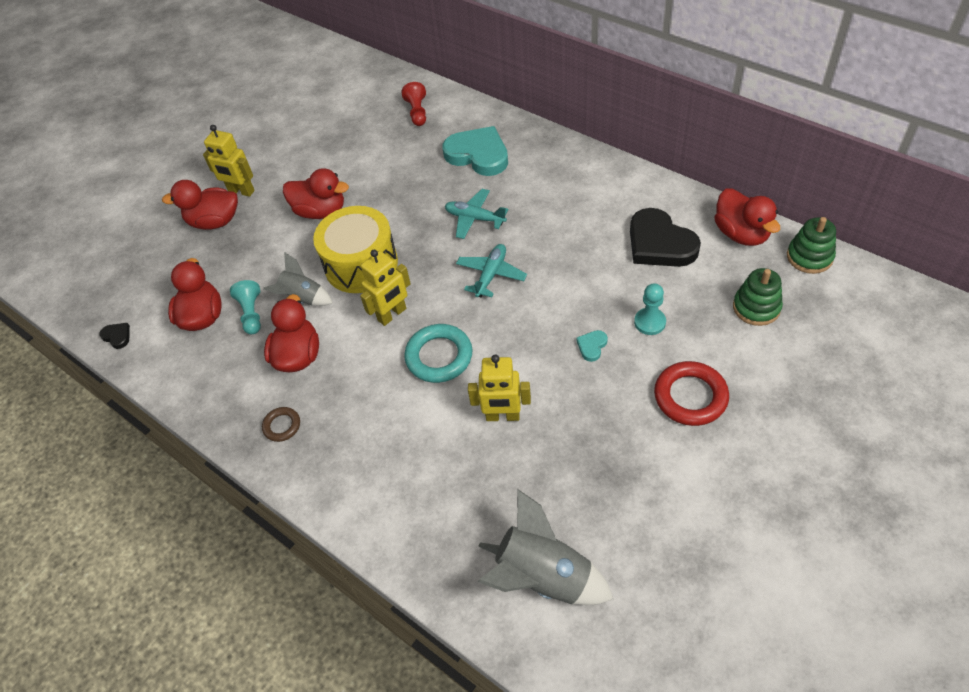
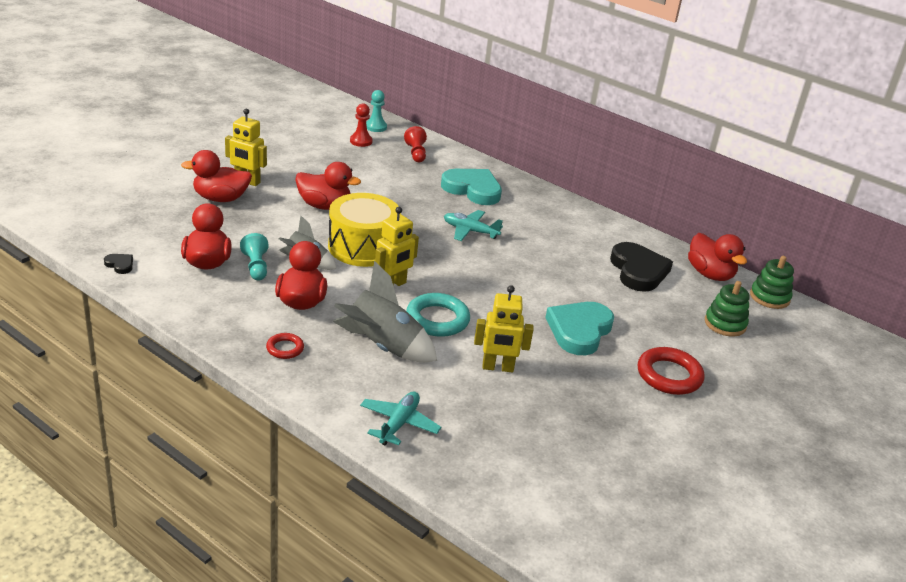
camera: 10 degrees left, 20 degrees down
(282, 426) = (285, 348): brown ring -> red ring
(358, 106) = (361, 141): none -> red pawn
(491, 275) = (485, 271): turquoise plane -> turquoise plane (399, 424)
(543, 577) = (537, 483): grey rocket -> grey rocket (382, 347)
(592, 346) = (579, 330): turquoise heart -> turquoise heart, size x2.37
(649, 322) = (631, 321): turquoise pawn -> turquoise pawn (376, 127)
(659, 243) = (638, 271): black heart -> black heart turned 150 degrees counterclockwise

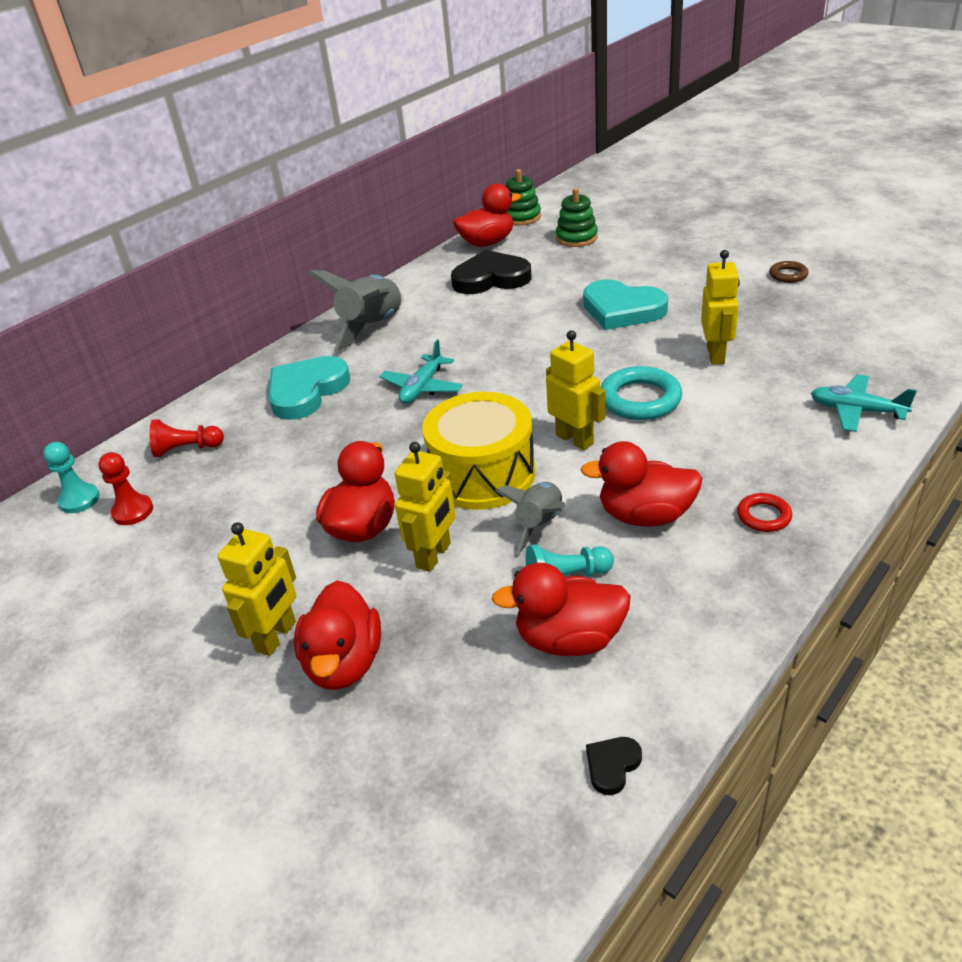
camera: 80 degrees left, 5 degrees up
(291, 226) = (434, 555): none -> yellow robot
(382, 347) = (717, 435): grey rocket -> grey rocket (372, 327)
(648, 443) = (788, 275): none -> brown ring
(669, 375) = (677, 265): red ring -> none

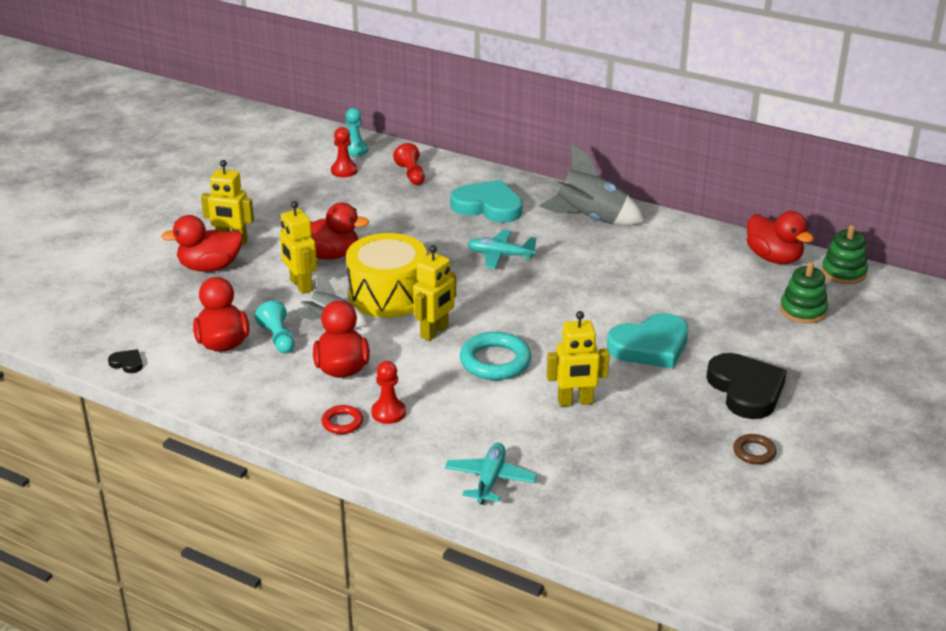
camera: 75 degrees right, 5 degrees down
(434, 555) = (300, 285): yellow robot -> yellow robot turned 45 degrees clockwise
(491, 278) = (696, 268): black heart -> black heart (746, 390)
(622, 310) = (650, 346): turquoise heart -> turquoise heart turned 135 degrees counterclockwise
(740, 478) = (388, 413): none -> red pawn

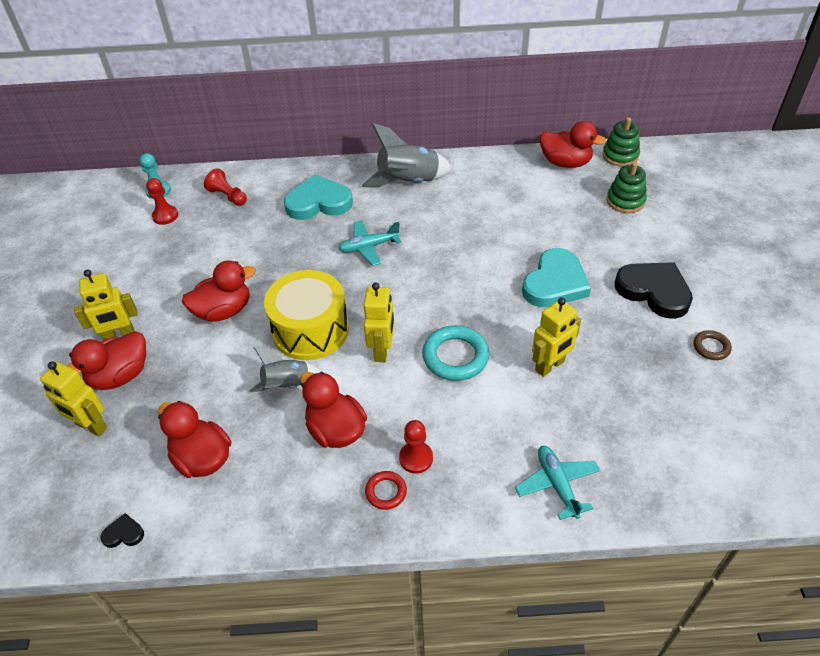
camera: 30 degrees left, 15 degrees up
(278, 338) = (251, 426): turquoise pawn -> none
(300, 285) = (224, 356): yellow robot -> yellow robot (91, 426)

